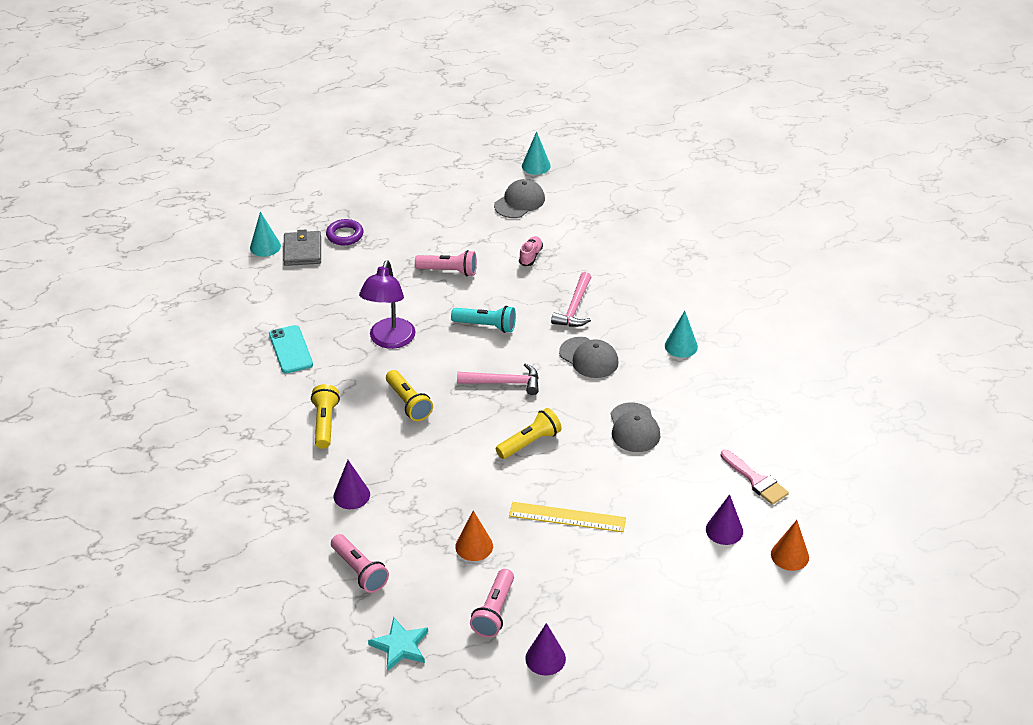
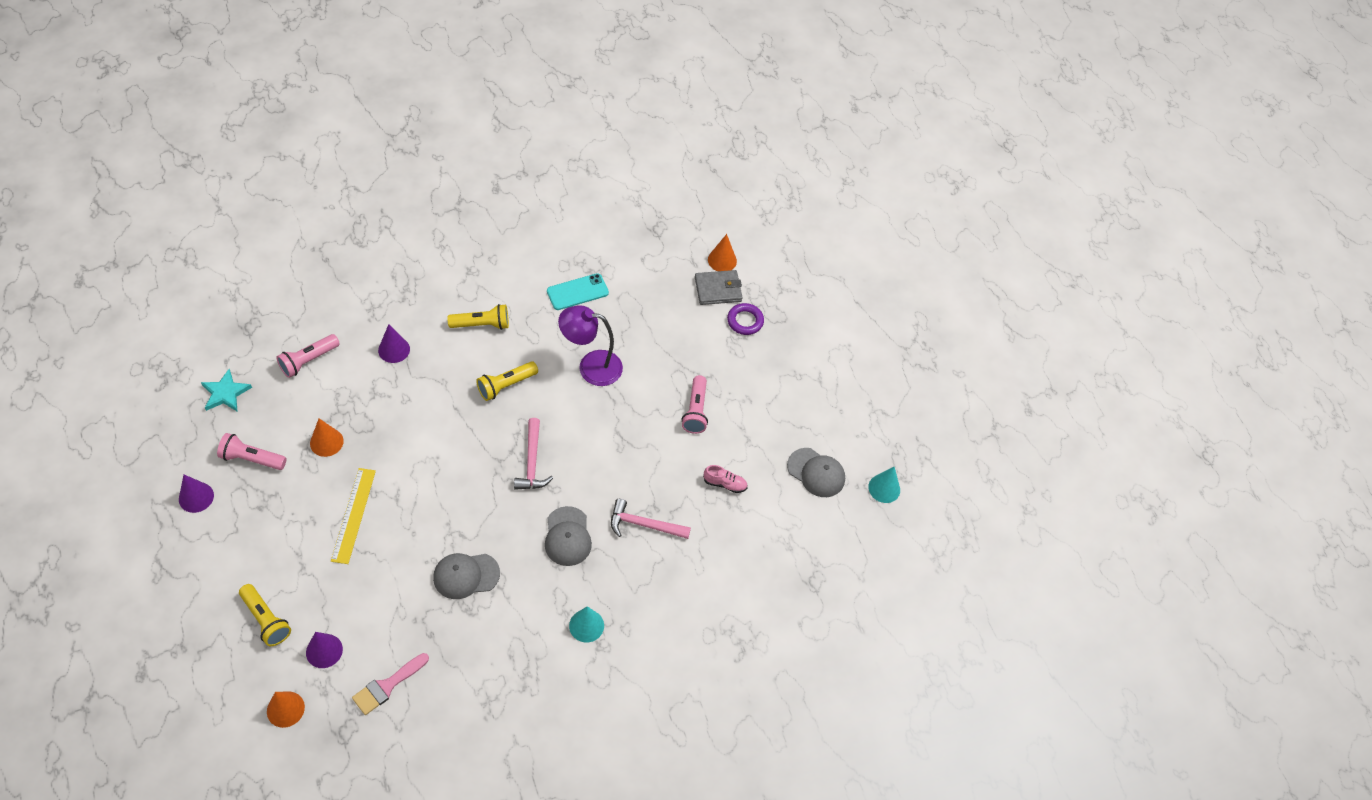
camera: 80 degrees right, 15 degrees up
(265, 246) = (722, 260): turquoise cone -> orange cone
(486, 326) = (613, 445): turquoise flashlight -> none
(530, 442) = (450, 484): yellow flashlight -> yellow flashlight (266, 620)
(589, 358) = (567, 536): grey cap -> grey cap turned 45 degrees counterclockwise

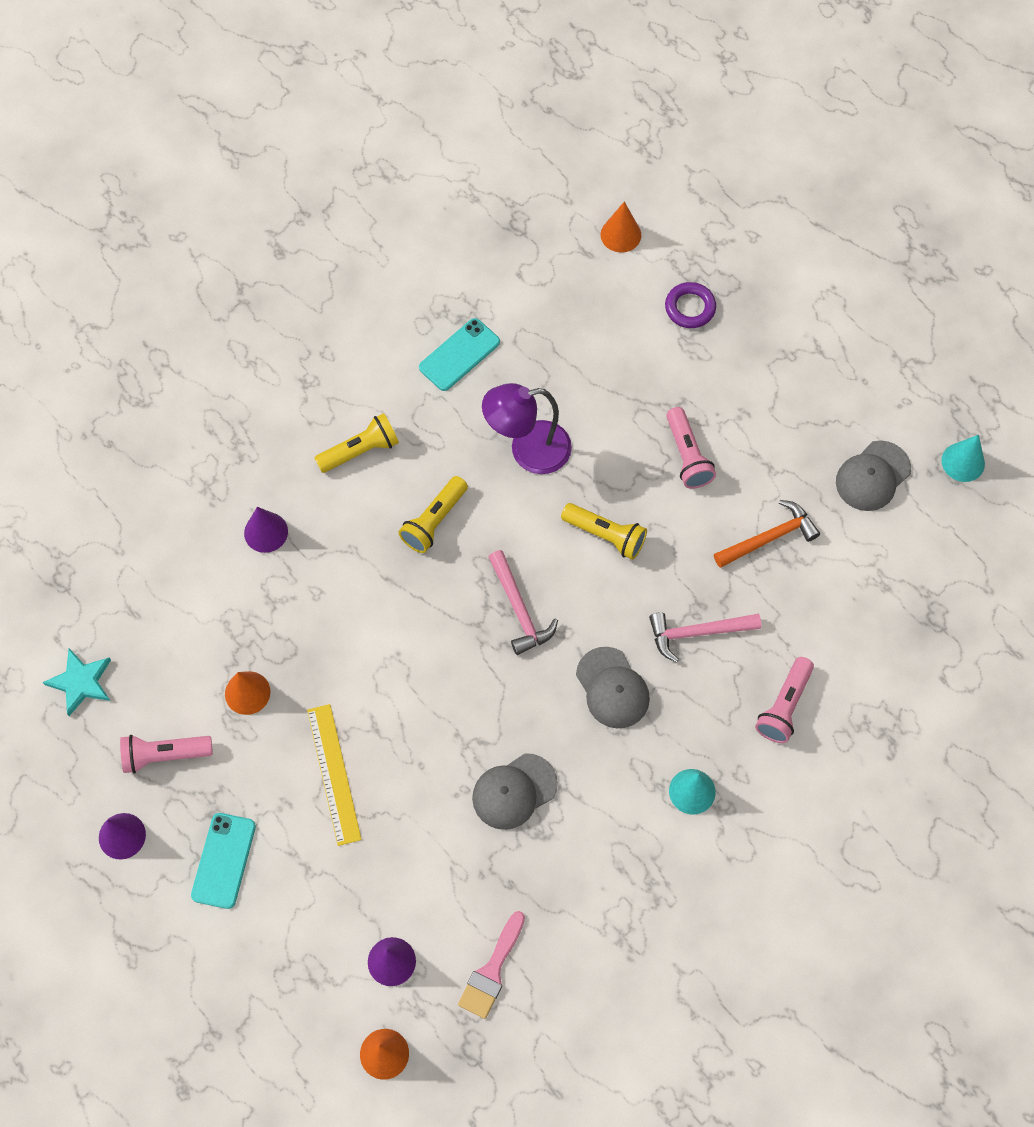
camera: 15 degrees left, 10 degrees up
(252, 540) = (224, 860): none -> turquoise phone
(266, 620) = (299, 954): yellow flashlight -> yellow flashlight (606, 535)
(308, 361) = (163, 593): pink flashlight -> pink flashlight (784, 706)
(718, 289) = (635, 278): grey wallet -> none
(725, 484) = (769, 537): pink shoe -> orange hammer
(816, 473) = (872, 476): grey cap -> grey cap turned 120 degrees clockwise

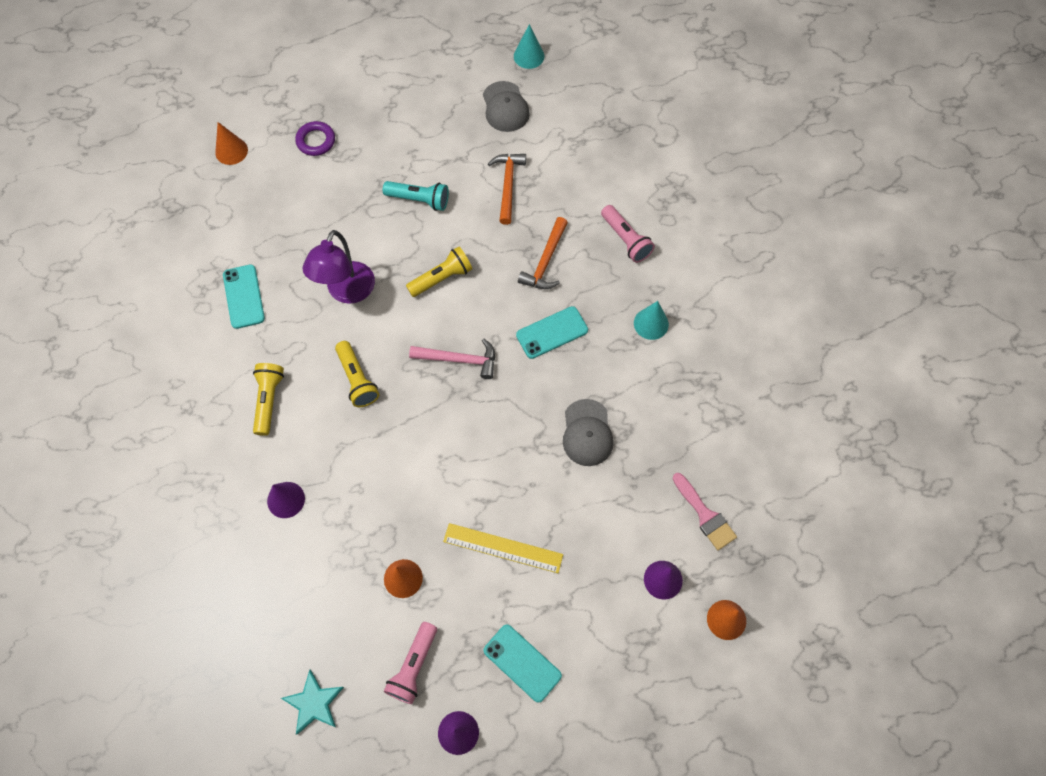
camera: 60 degrees left, 0 degrees up
(612, 688) = (552, 332): grey cap -> turquoise phone
(687, 456) = (419, 200): pink flashlight -> turquoise flashlight
(697, 633) = (545, 261): pink hammer -> orange hammer

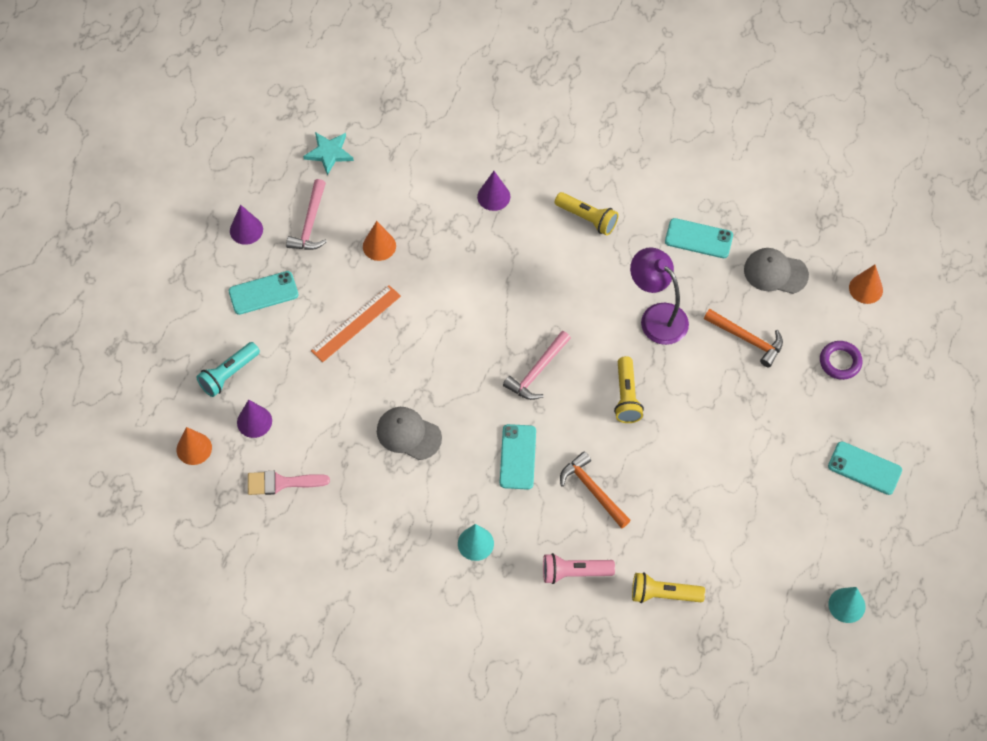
camera: 120 degrees right, 5 degrees down
(357, 380) = (566, 288): yellow flashlight -> yellow flashlight (663, 594)
(405, 88) = (864, 468): none -> turquoise phone
(413, 666) = (310, 223): pink flashlight -> pink hammer
(419, 200) = (722, 418): turquoise flashlight -> turquoise flashlight (228, 374)
(503, 548) = (356, 323): yellow ruler -> orange ruler
(505, 107) = (791, 548): grey cap -> grey cap (775, 272)
(508, 185) = (695, 502): orange hammer -> orange hammer (747, 339)

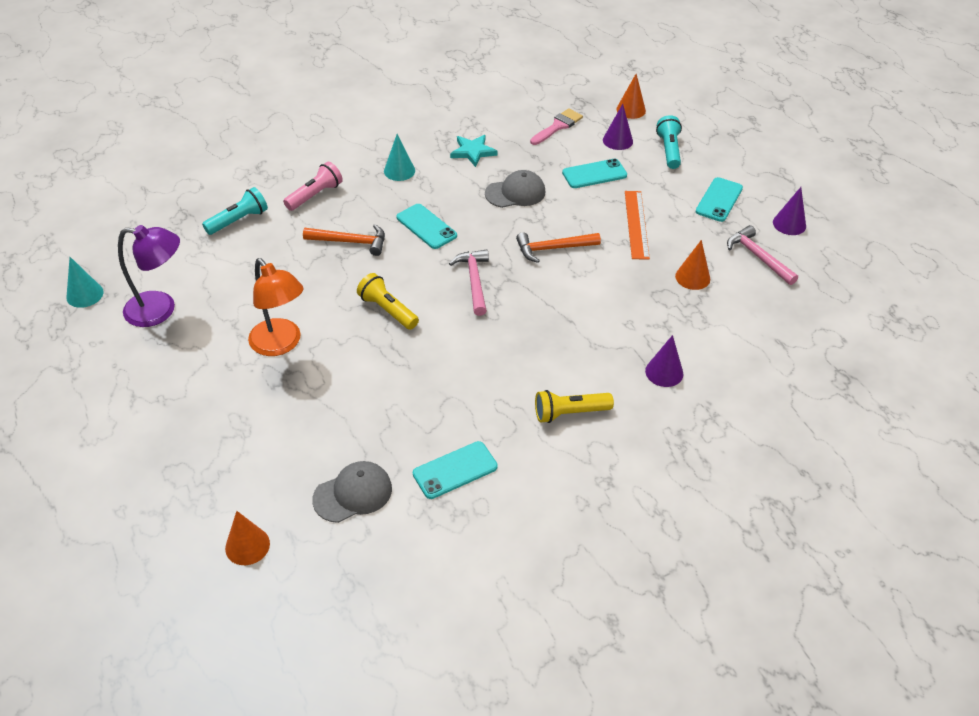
camera: 135 degrees right, 15 degrees down
(329, 153) = (822, 309): turquoise star -> turquoise star (473, 152)
(657, 317) = (424, 380): purple lamp -> purple lamp (160, 310)
(663, 594) = (238, 220): yellow flashlight -> turquoise flashlight
(730, 428) = (281, 344): none -> orange lamp
(747, 339) = (327, 418): orange hammer -> orange hammer (553, 249)
(840, 362) = (222, 459): purple ring -> none
(864, 468) = (134, 391): turquoise phone -> turquoise phone (594, 174)

